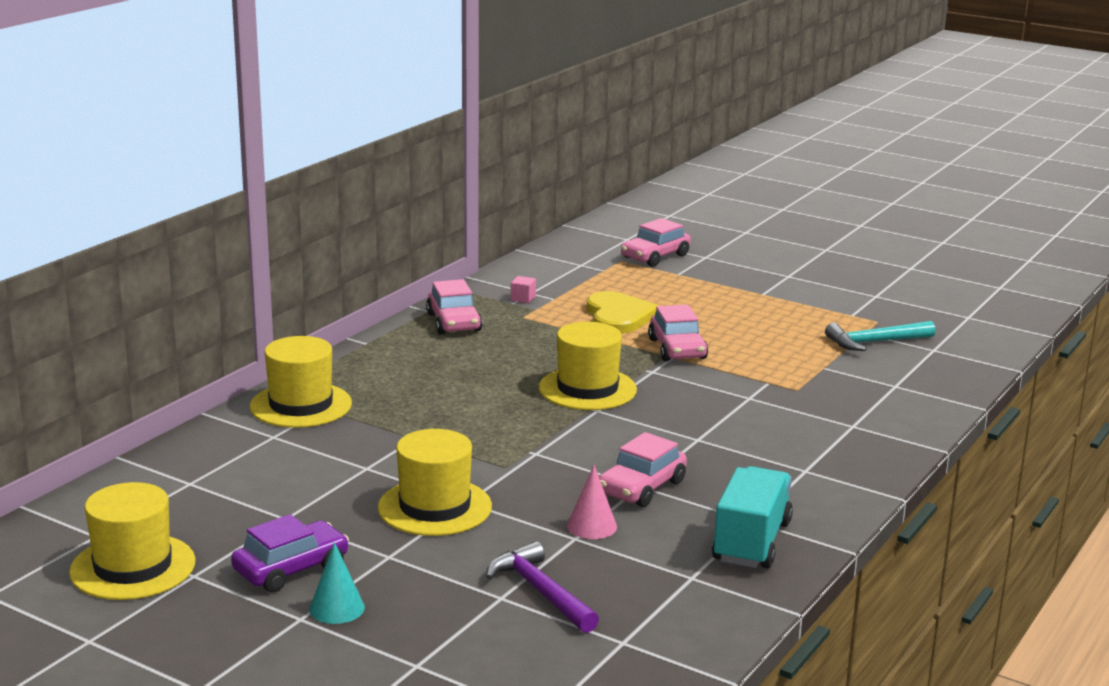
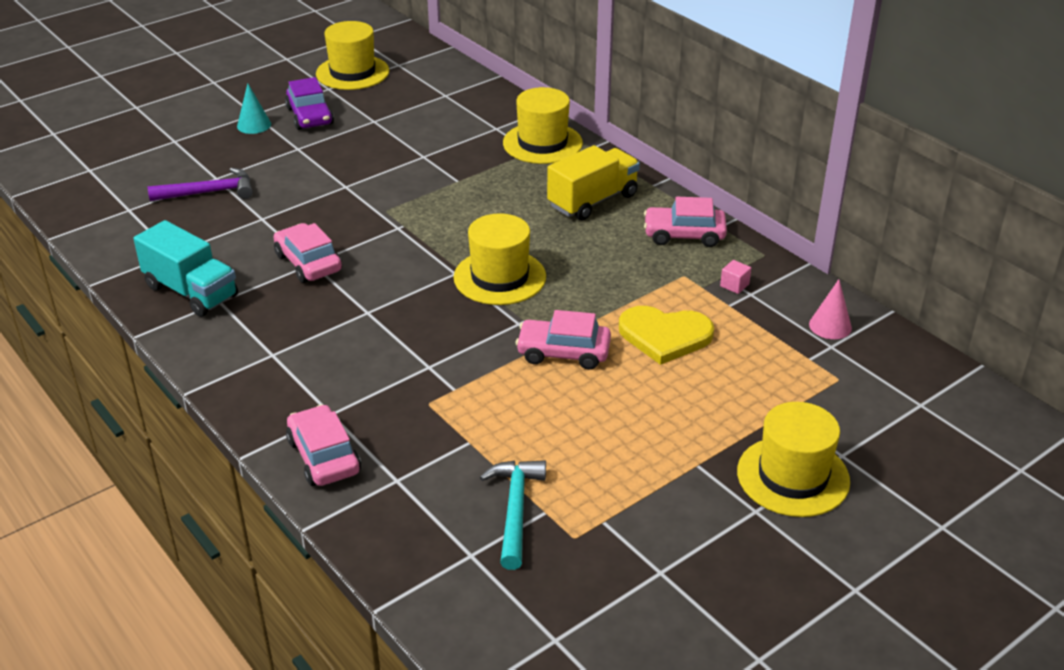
camera: 110 degrees right, 15 degrees up
(416, 366) = (593, 201): none -> yellow truck
(435, 507) = (347, 173): yellow hat -> yellow hat (793, 476)
(592, 526) = (271, 228): pink cone -> pink cone (830, 326)
(655, 256) = (849, 411): pink car -> pink car (324, 456)

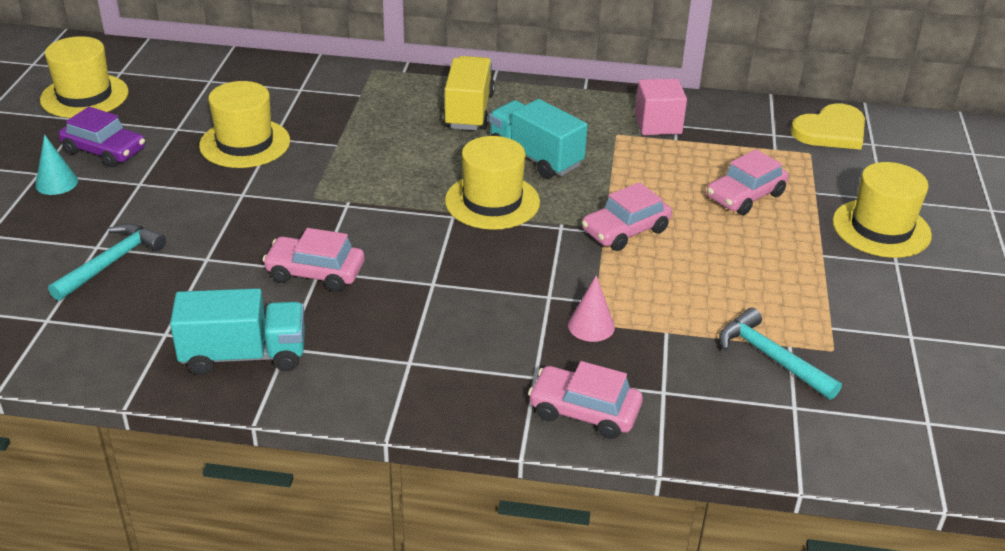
camera: 45 degrees left, 0 degrees up
(209, 192) = (111, 263): purple hammer -> turquoise hammer
(542, 143) = (359, 85): yellow hat -> yellow hat (245, 143)
(586, 261) = (535, 157): none -> turquoise truck
(664, 336) = (670, 182): yellow heart -> yellow heart (831, 131)
(684, 235) = (571, 106): pink car -> pink car (745, 196)
(734, 285) = (658, 124): pink cube -> pink cube, size x2.06
(830, 326) = (753, 121): pink cone -> pink cone (591, 326)

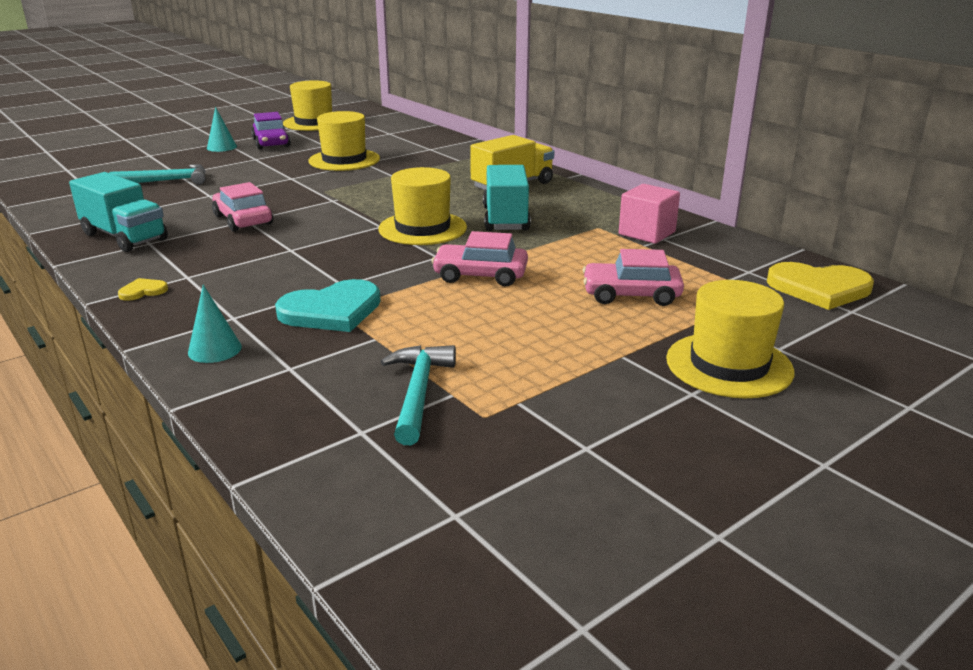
camera: 45 degrees right, 10 degrees down
(406, 399) = (143, 291): none -> yellow heart
(584, 411) = (214, 349): pink car -> turquoise cone
(591, 326) = (332, 310): pink cone -> turquoise heart

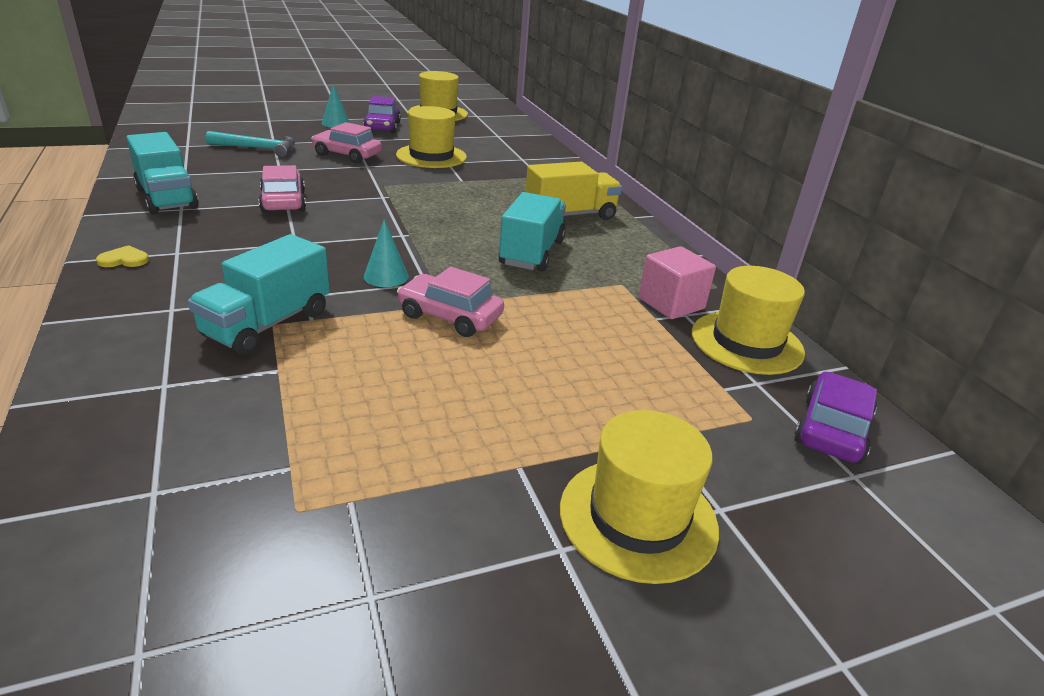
camera: 15 degrees right, 5 degrees up
(214, 349) = (119, 343): turquoise cone -> turquoise cone (386, 276)
(332, 310) = (267, 324): turquoise heart -> turquoise truck
(418, 393) = (257, 455): turquoise hammer -> none
(422, 228) = (439, 246): yellow hat -> yellow hat (746, 342)
(631, 295) = (593, 382): pink car -> pink car (347, 155)
(819, 288) = (831, 429): yellow heart -> purple car

